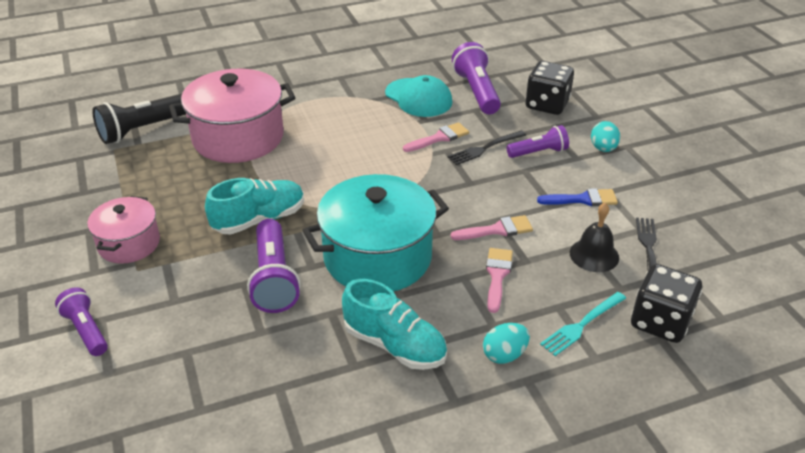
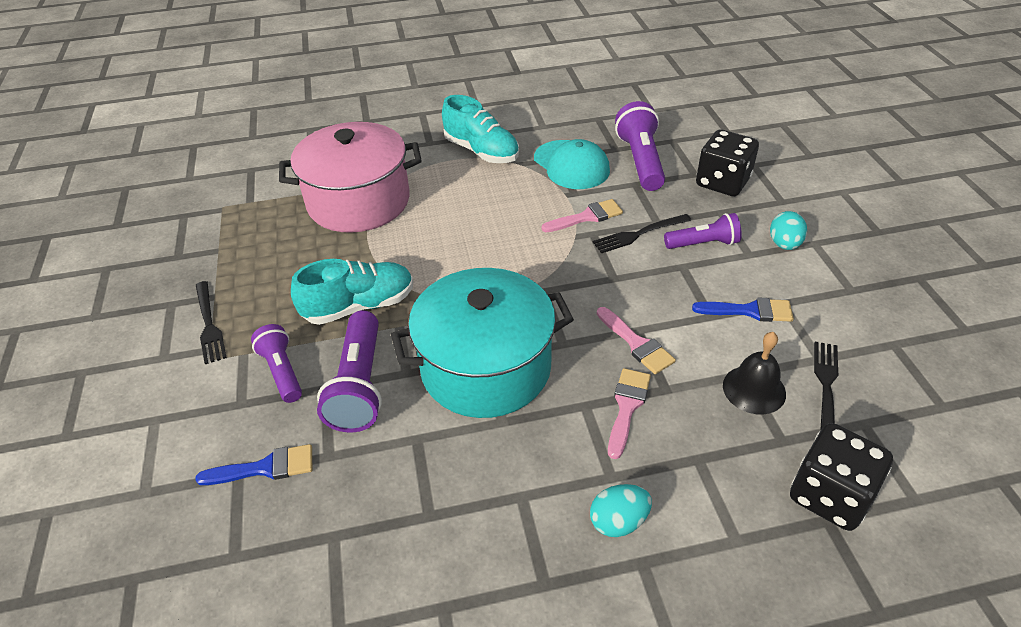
camera: 10 degrees right, 5 degrees up
(86, 330) = (135, 432): purple flashlight -> purple flashlight (282, 371)
(129, 244) = (209, 325): pink pot -> black fork
(142, 130) = (258, 185): black flashlight -> none
(209, 345) = (265, 468): none -> blue brush
(394, 345) = (484, 492): turquoise shoe -> turquoise shoe (481, 151)
(497, 230) = (636, 344): pink brush -> pink brush turned 60 degrees clockwise
(582, 325) = (724, 489): turquoise fork -> none

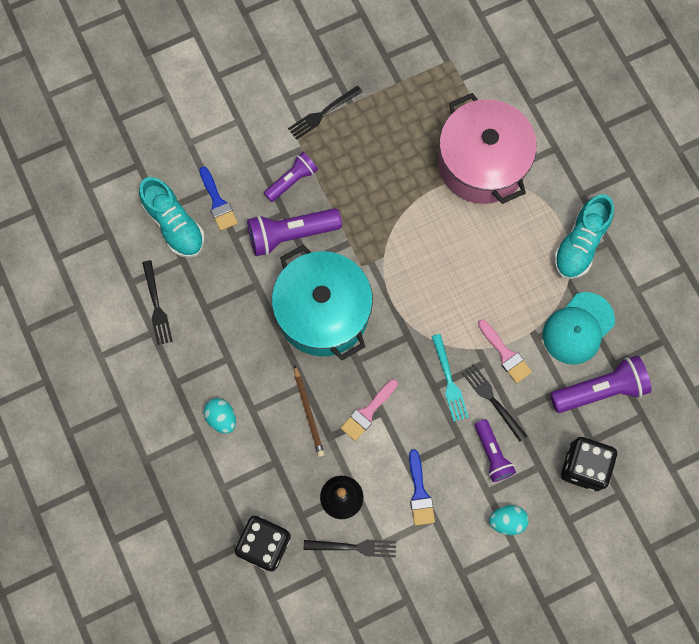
camera: 75 degrees right, 30 degrees up
(359, 306) = (362, 208): turquoise shoe -> turquoise shoe (174, 225)
(399, 591) = (157, 306): none -> black fork
(609, 264) = (449, 381): none -> turquoise fork
(627, 407) = (308, 412): pink brush -> brown pencil

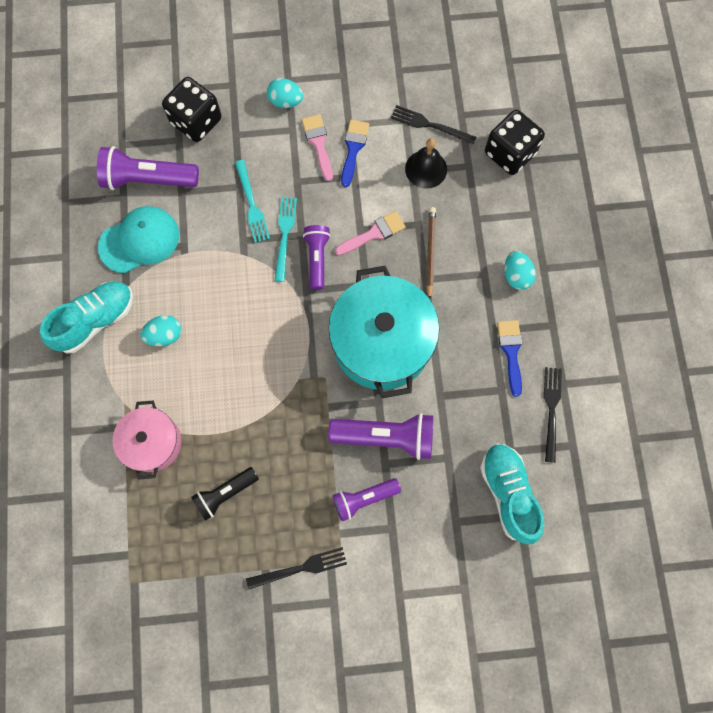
camera: 160 degrees left, 0 degrees up
(218, 203) = (453, 502): blue brush -> blue brush (511, 352)
(405, 146) = (225, 493): none -> black flashlight
(482, 163) = (152, 443): pink pot -> pink pot, size x0.58
(492, 400) = (252, 204): black fork -> turquoise fork
(492, 454) = (273, 159): purple flashlight -> purple flashlight (317, 258)
(505, 354) = (220, 241): pink brush -> pink brush (318, 143)
(514, 253) = (165, 335): none -> turquoise egg

